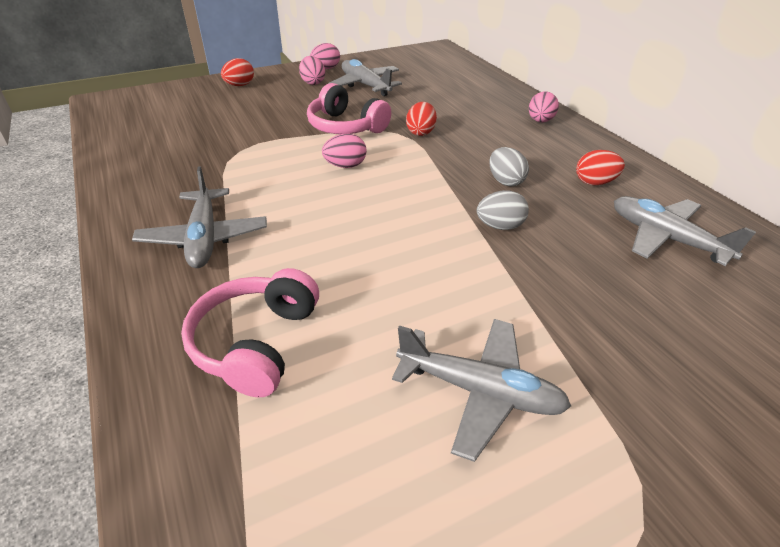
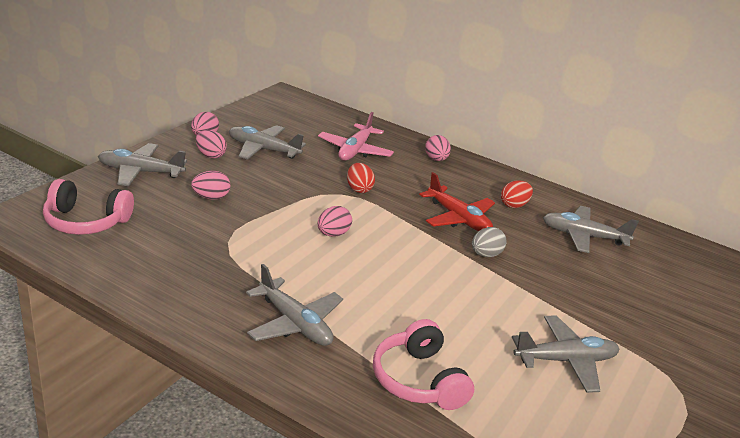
camera: 35 degrees left, 10 degrees down
(239, 85) = (140, 172): red egg -> grey plane
(271, 113) = (211, 197): none -> pink egg
(345, 127) = (293, 197): pink headphones -> pink headphones (86, 222)
(456, 99) = (355, 150): none -> pink plane
(505, 181) = (458, 218): grey egg -> red plane

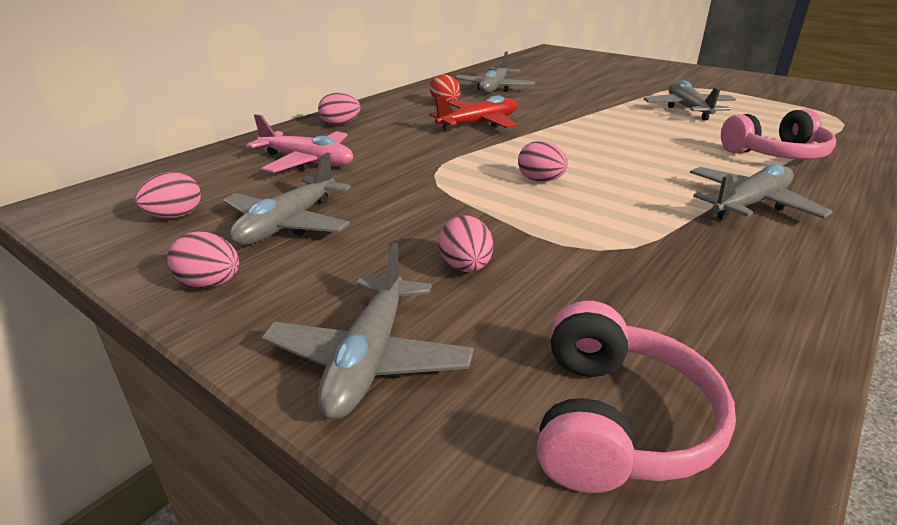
camera: 80 degrees left, 0 degrees up
(210, 155) = (300, 274): pink egg -> pink egg (175, 216)
(359, 189) = (420, 163): red egg -> none
(485, 255) = (545, 119): grey egg -> none

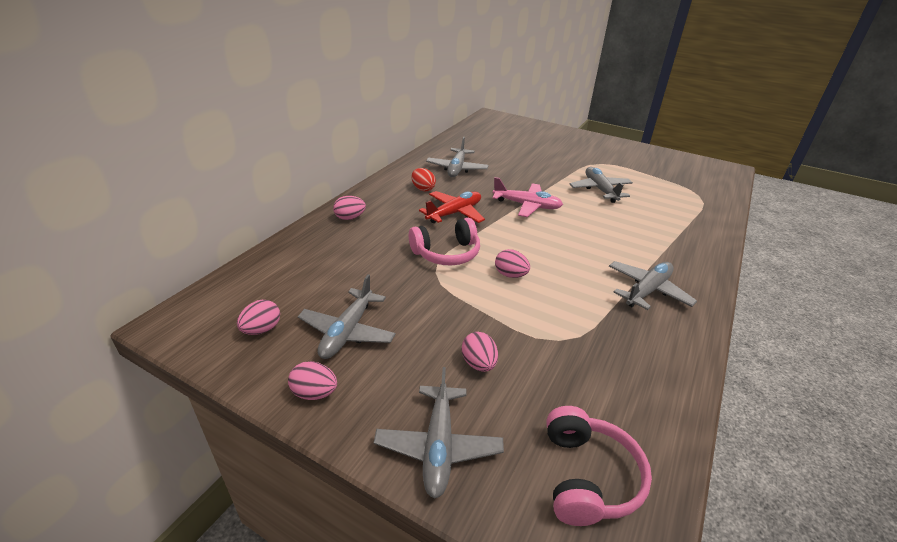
camera: 10 degrees left, 5 degrees up
(307, 162) = (339, 263): pink plane -> pink plane (527, 205)
(776, 154) = (661, 238): pink headphones -> pink headphones (446, 253)

